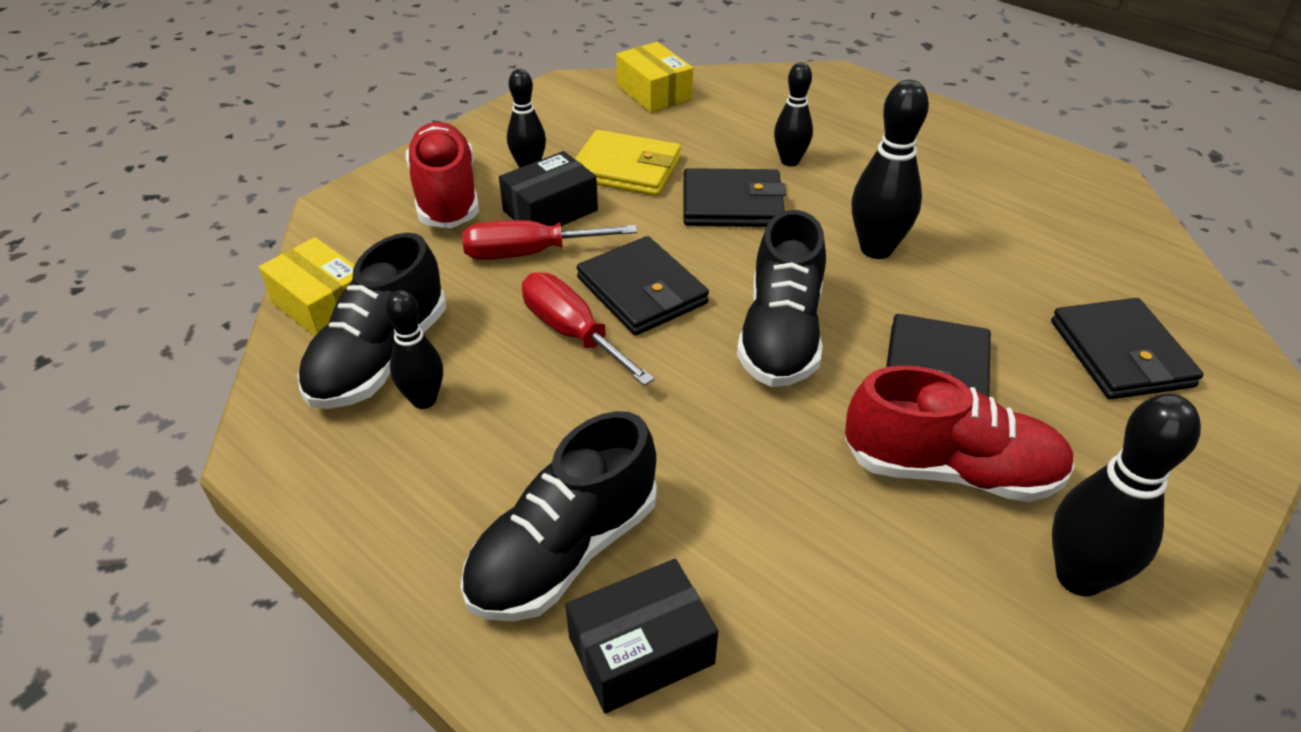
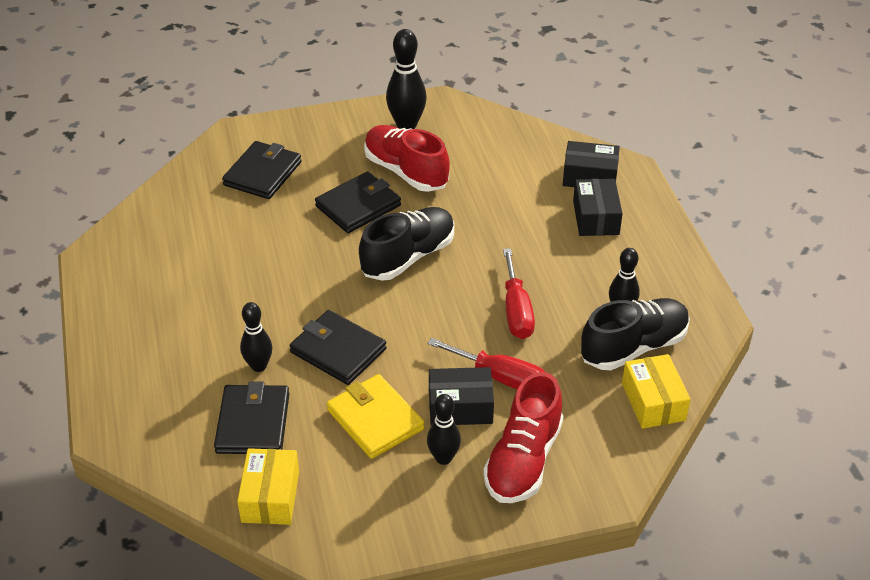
camera: 145 degrees left, 0 degrees up
(564, 551) = (596, 218): black shoe -> black box
(642, 290) = (455, 317): black wallet -> black wallet (253, 423)
(876, 249) = (295, 277): black bowling pin -> none

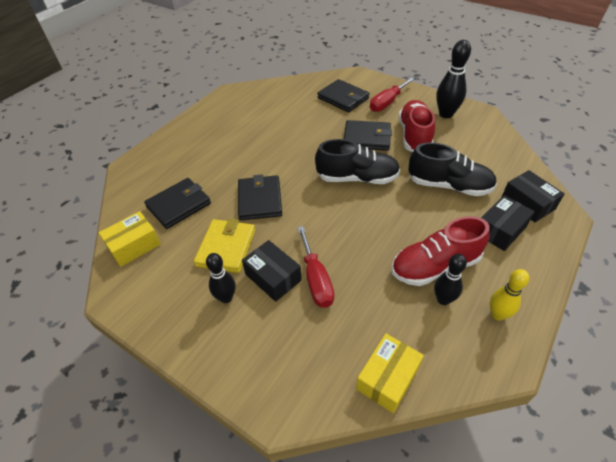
camera: 50 degrees right, 5 degrees up
(258, 366) = (219, 181): black bowling pin -> none
(262, 173) = (343, 98): black wallet -> black wallet turned 60 degrees clockwise
(516, 311) = (376, 248): red screwdriver -> red screwdriver (387, 103)
(523, 460) = (261, 339): red shoe -> red shoe (435, 266)
(633, 347) = (421, 330): black shoe -> black shoe (449, 186)
(671, 291) = (497, 314): none -> yellow bowling pin

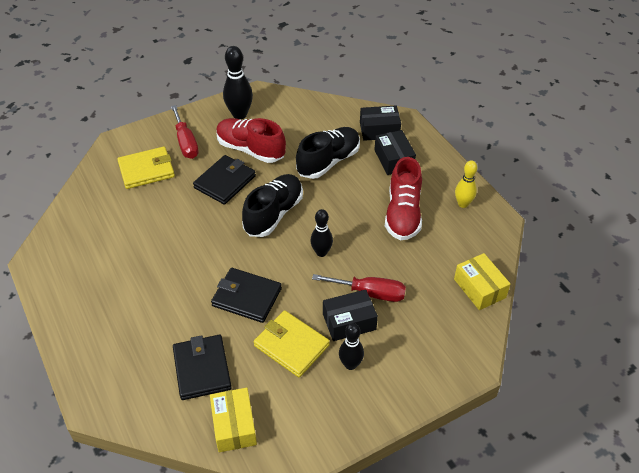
camera: 65 degrees left, 0 degrees up
(343, 98) = (146, 170): black wallet -> yellow wallet
(443, 299) = (434, 225): black bowling pin -> black bowling pin (321, 252)

